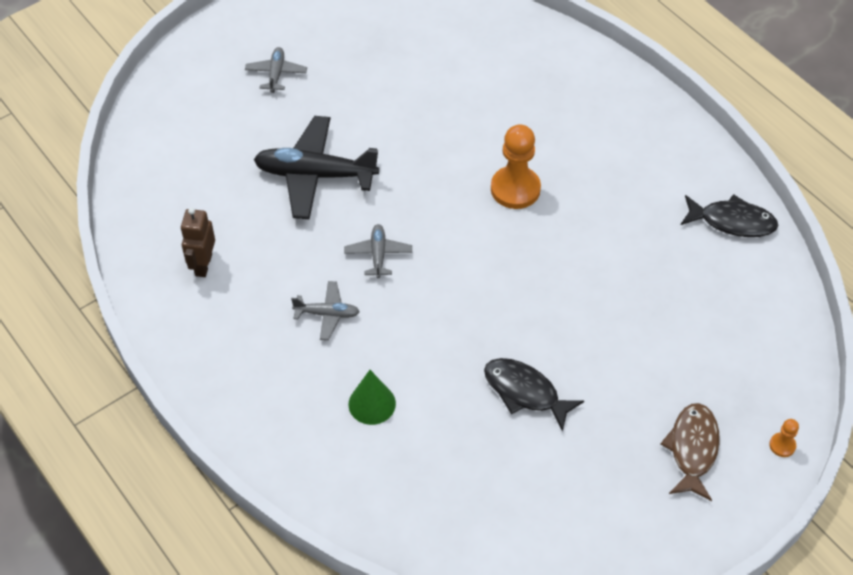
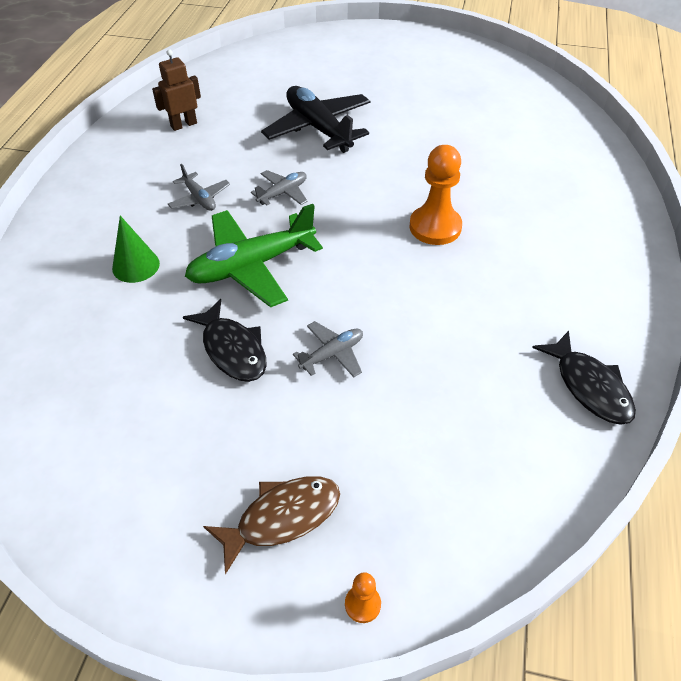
camera: 50 degrees right, 5 degrees down
(276, 74) = (382, 70): grey plane -> grey plane (332, 354)
(447, 328) = (251, 266): none -> green plane
(525, 392) = (232, 349): black fish -> black fish turned 150 degrees clockwise

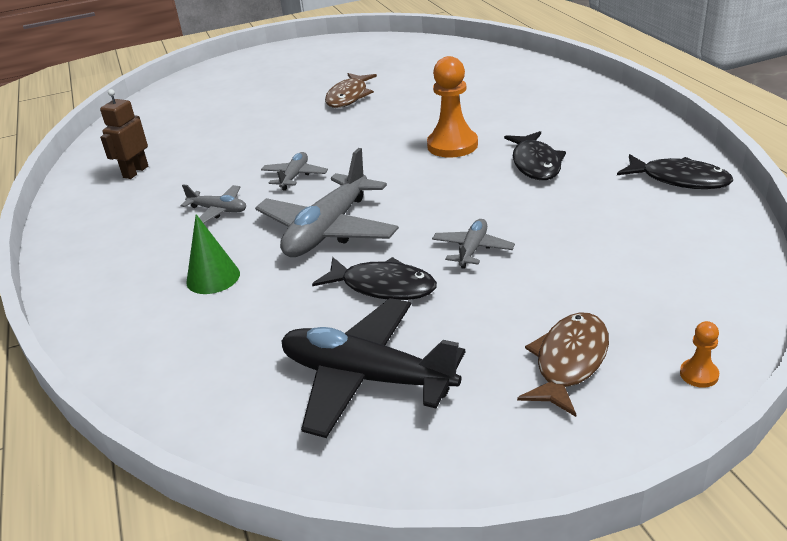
camera: 30 degrees left, 15 degrees down
(251, 266) = (328, 230): green plane -> grey plane
(318, 128) = (273, 128): black plane -> black plane (367, 378)
(410, 122) = (349, 97): none -> brown fish
(481, 289) = (535, 164): none -> black fish

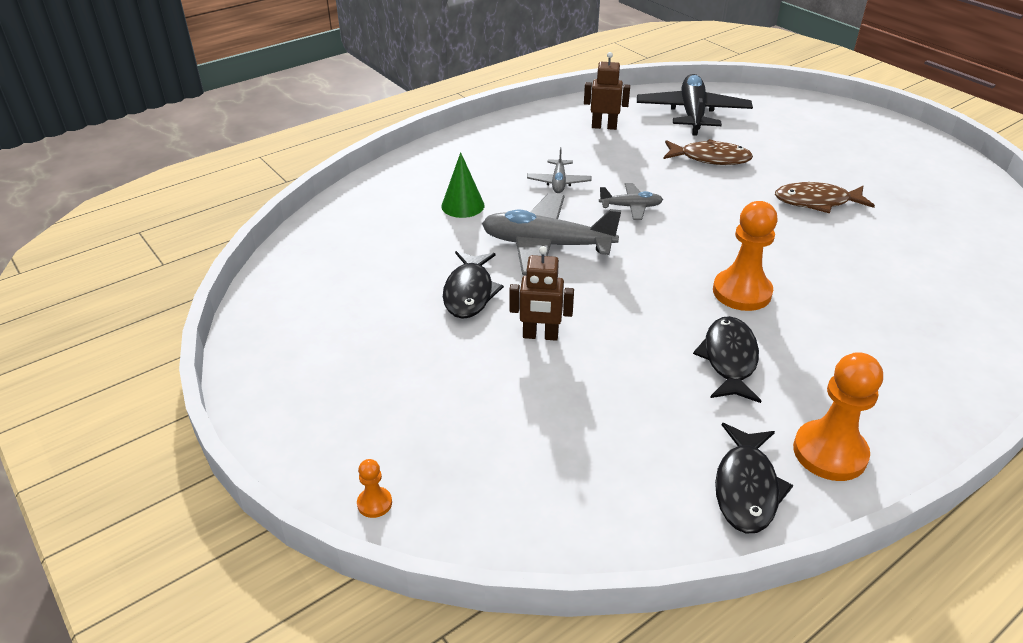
camera: 70 degrees right, 5 degrees up
(367, 378) = (353, 306): black plane -> black plane (692, 114)
(472, 249) = (540, 336): grey plane -> brown robot
(535, 164) = (729, 359): black fish -> black fish turned 120 degrees clockwise
(569, 362) = (383, 415): brown fish -> brown fish (710, 158)
(645, 144) = (829, 453): none -> orange pawn

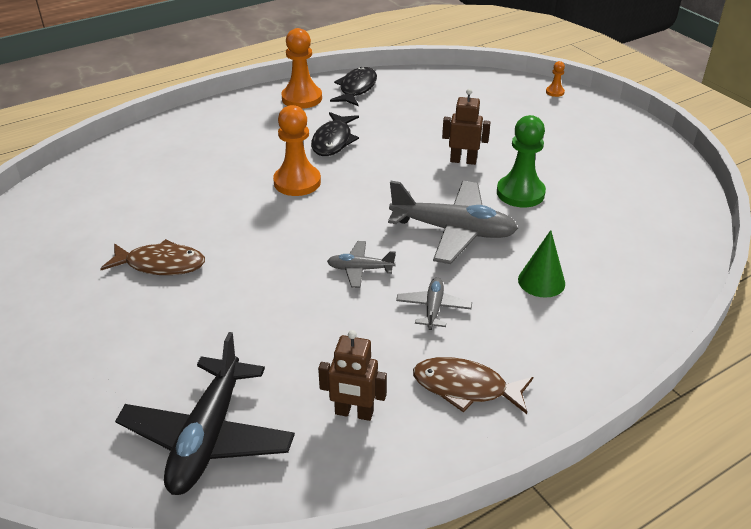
camera: 175 degrees left, 0 degrees up
(469, 292) = (520, 193): black fish -> green pawn
(710, 158) = (236, 336): brown fish -> brown fish (465, 388)

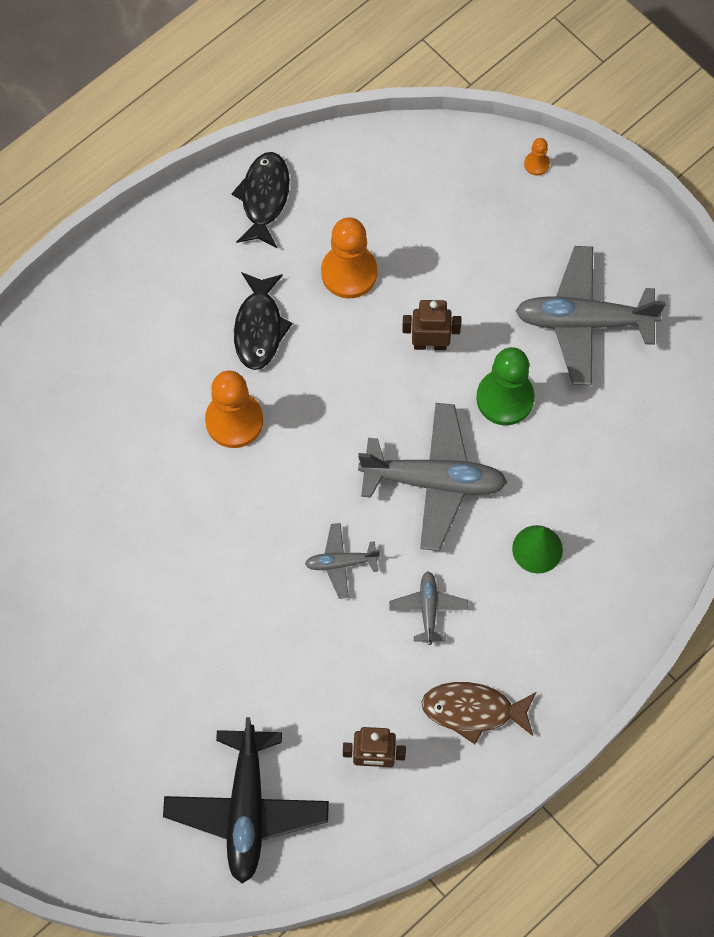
camera: 10 degrees left, 30 degrees up
(161, 264) = (120, 592): brown fish -> none
(302, 98) = (194, 234): orange pawn -> orange pawn (349, 272)
(588, 162) = (584, 321): none -> grey plane

